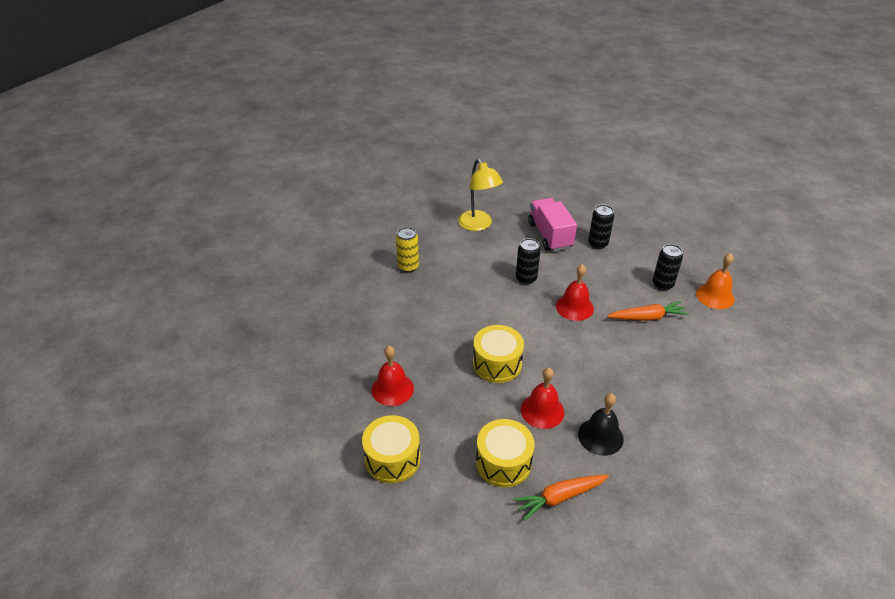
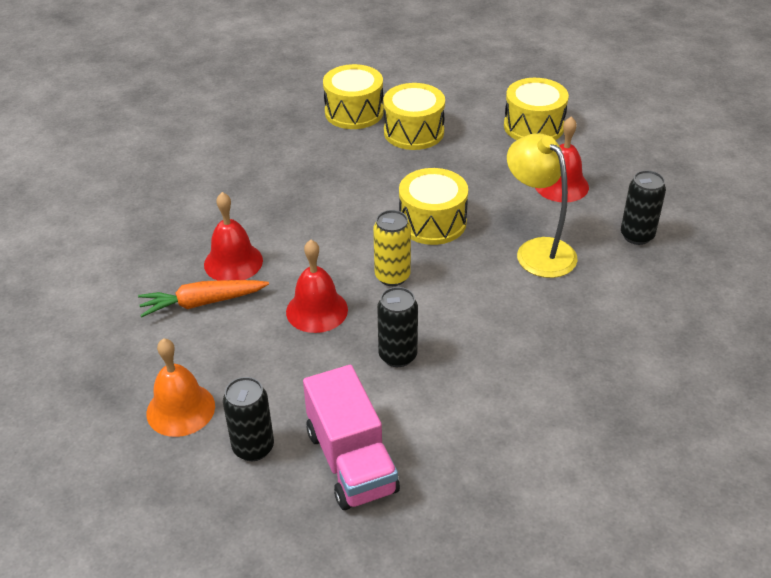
camera: 175 degrees right, 0 degrees up
(408, 267) = (615, 362): yellow can -> yellow can (392, 276)
(478, 225) = (506, 477): yellow lamp -> yellow lamp (538, 250)
(542, 410) = (371, 178): red bell -> red bell (233, 262)
(560, 497) = (354, 112): orange carrot -> yellow drum
(600, 436) = (304, 160): black bell -> none
(662, 284) = (155, 364): black can -> black can (637, 236)
(715, 296) = (72, 349): orange bell -> orange bell (180, 409)

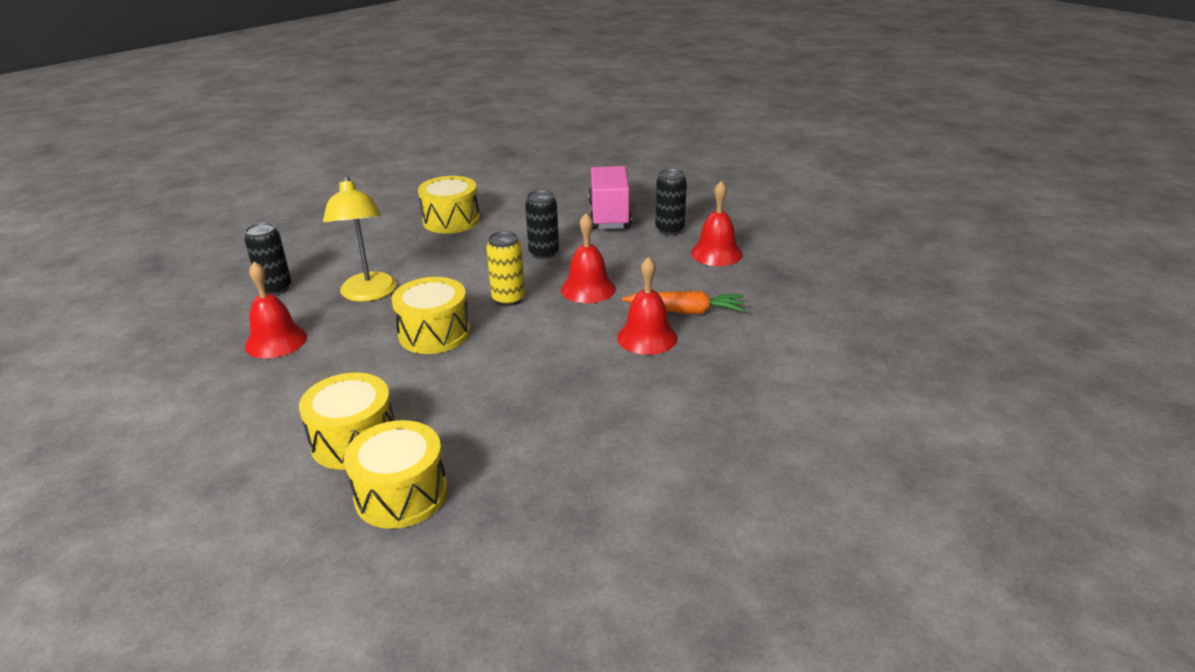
camera: 160 degrees left, 10 degrees down
(180, 409) = (716, 253): orange bell -> red bell
(533, 126) = (210, 413): yellow drum -> yellow drum (451, 220)

